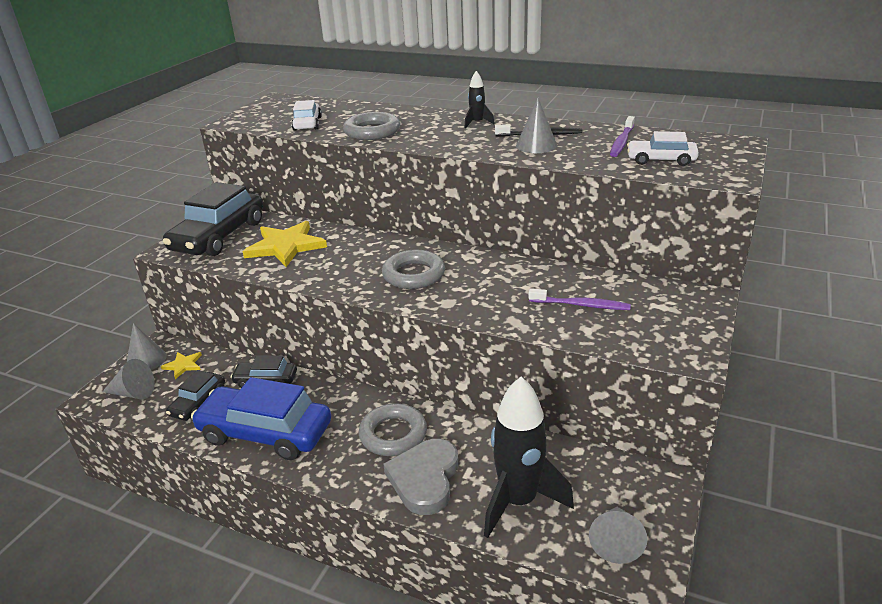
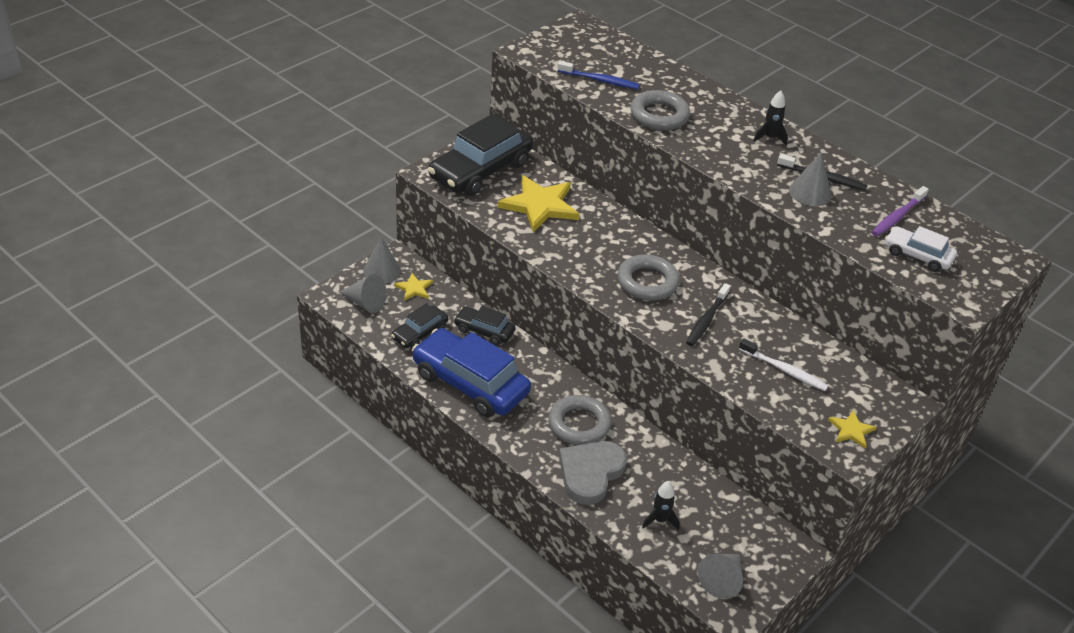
camera: 15 degrees right, 10 degrees up
(307, 124) = (600, 80): white car -> blue toothbrush
(485, 287) = (707, 320): none -> black toothbrush
(518, 501) = (660, 520): black rocket -> black rocket, size x0.44
(581, 305) = (784, 370): purple toothbrush -> white toothbrush
(677, 335) = (851, 430): none -> yellow star

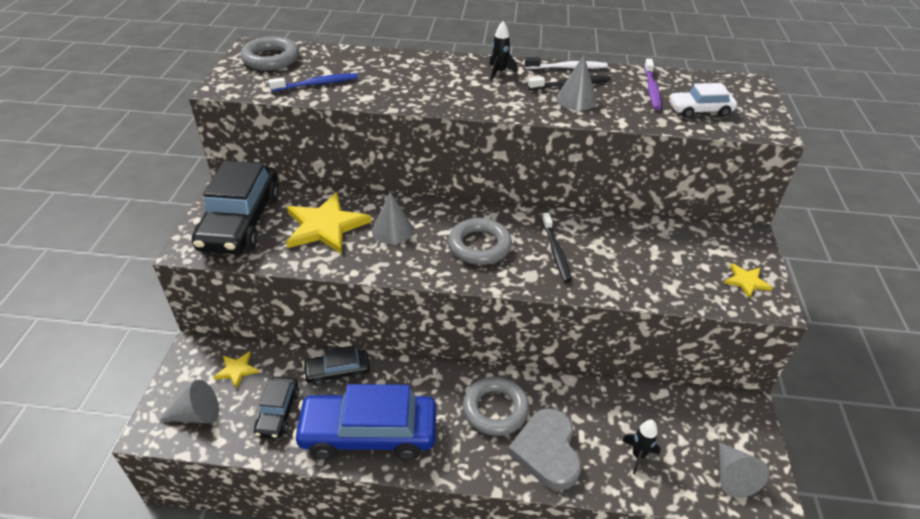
camera: 35 degrees left, 0 degrees up
(382, 271) = (189, 371): grey cone -> grey cone (392, 230)
(659, 115) = (397, 91): grey ring -> grey ring (271, 59)
(784, 370) = (651, 260): white toothbrush -> white toothbrush (567, 68)

